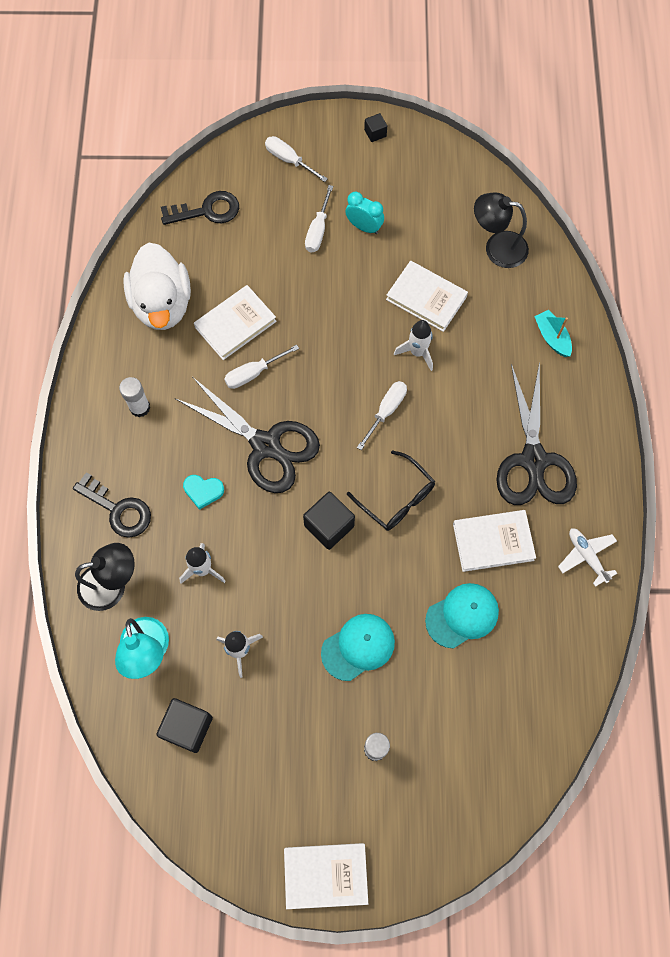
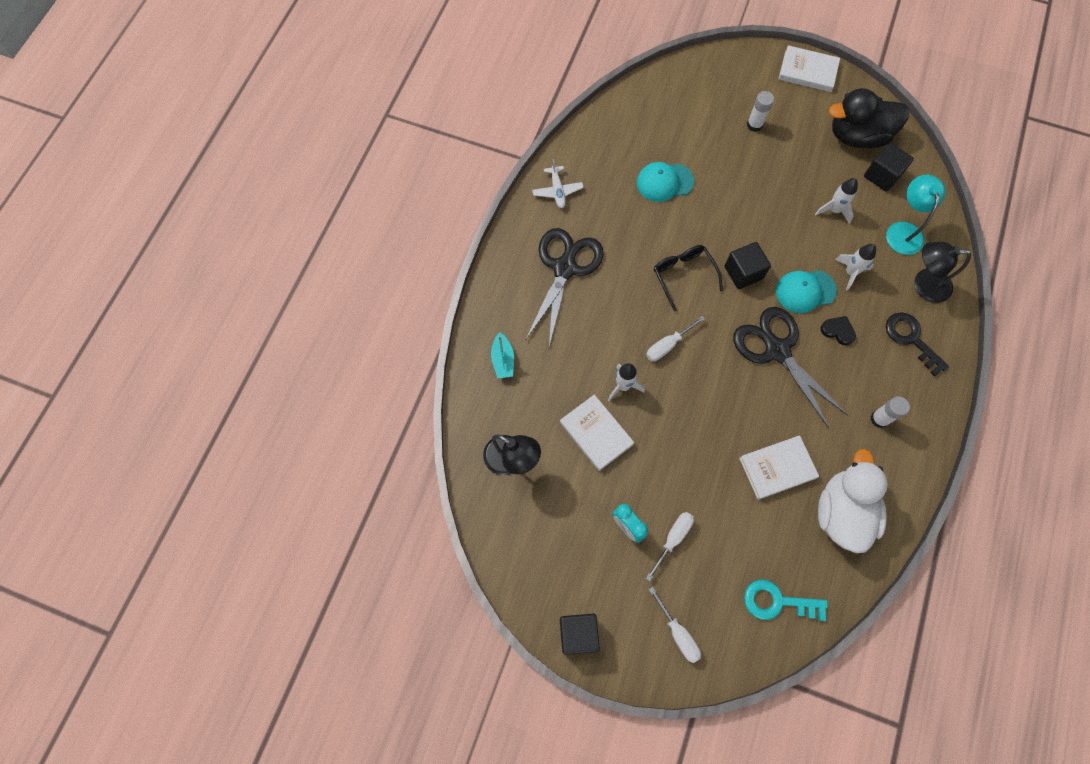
camera: 160 degrees left, 0 degrees up
(203, 491) = (838, 331): turquoise heart -> black heart
(207, 211) = (777, 601): black key -> turquoise key
(232, 781) = (857, 136): none -> black duck
(253, 373) = (772, 416): white screwdriver -> none
(358, 647) = (747, 186): turquoise cap -> turquoise cap (805, 291)
(375, 133) = (578, 634): black cube -> black cube, size x1.85
(493, 542) = (622, 222): white book -> none

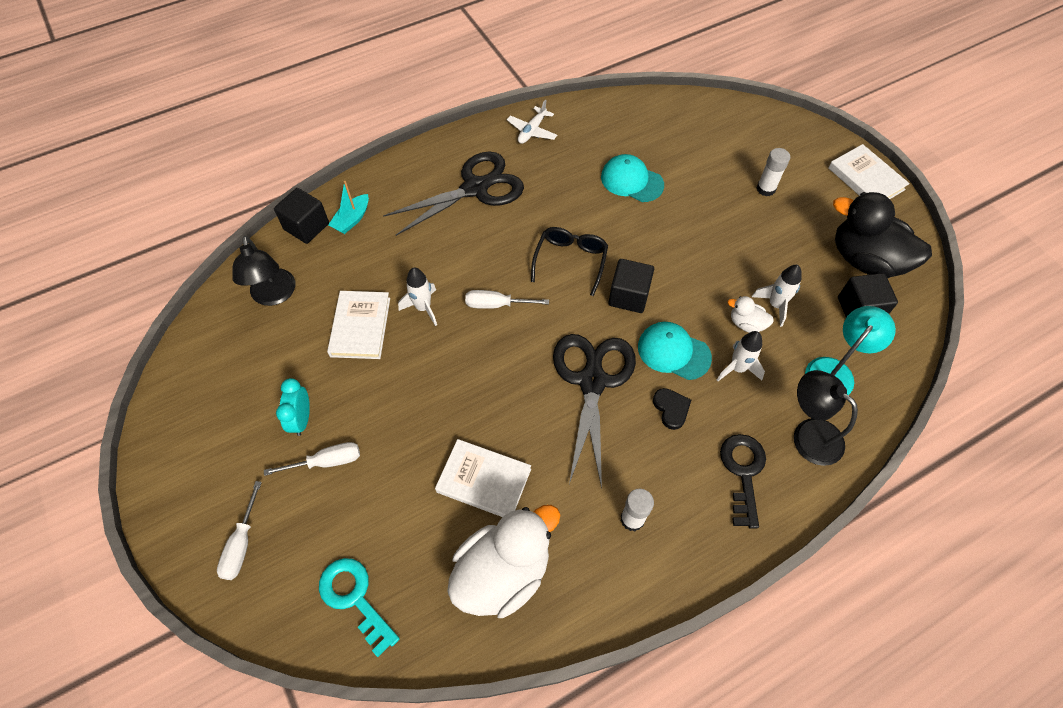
camera: 40 degrees right, 10 degrees down
(578, 634) = (167, 470): black cube -> black cube (306, 226)
(829, 237) = (746, 324): none -> white duck

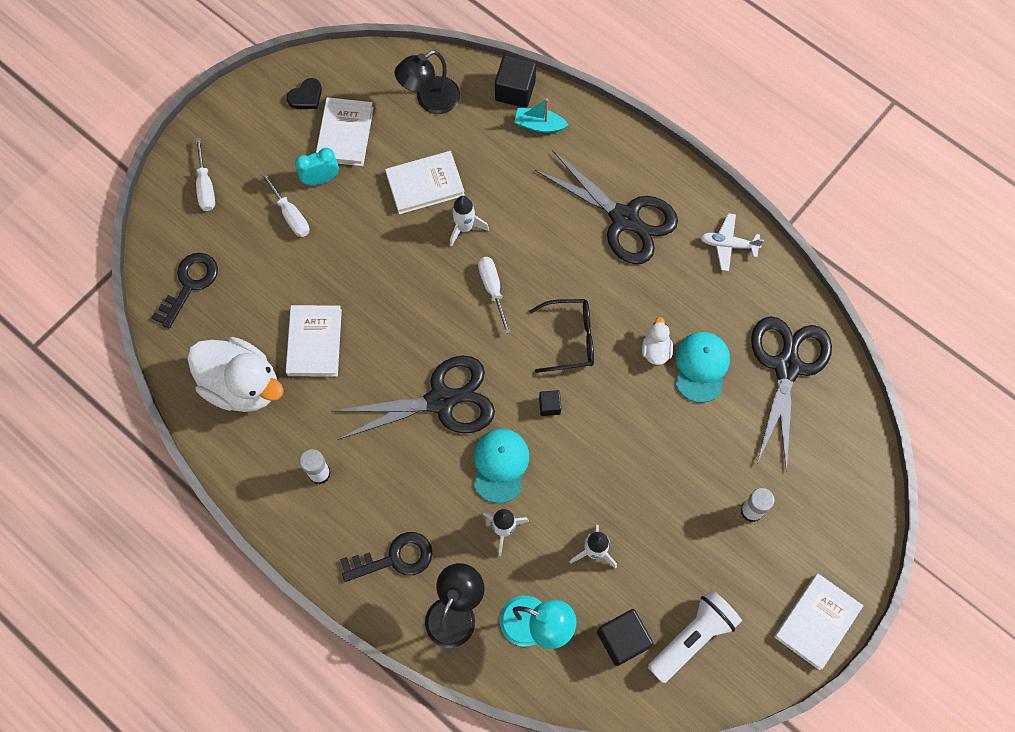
camera: 70 degrees right, 10 degrees up
(242, 543) = (206, 186): white screwdriver -> white screwdriver turned 90 degrees counterclockwise
(264, 381) = (345, 134): none -> white book
(355, 598) = (190, 284): turquoise key -> black key
(628, 296) = (549, 406): black cube -> black cube, size x0.54
(651, 130) = (786, 367): none -> black scissors
(671, 409) = (437, 479): black heart -> black heart (306, 96)
(746, 324) = (559, 527): white duck -> white duck (655, 350)
(865, 260) = (692, 637): black duck -> white flashlight

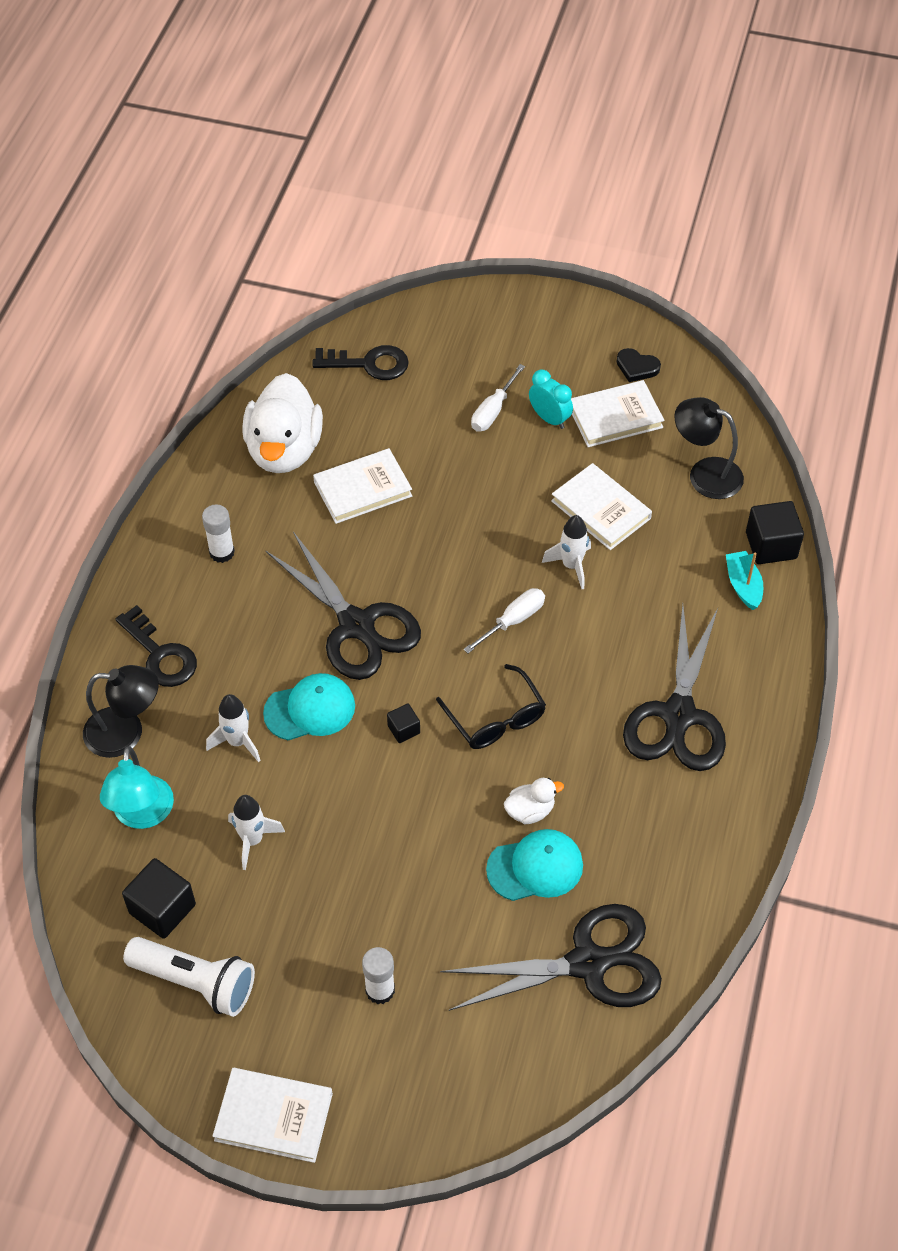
camera: 65 degrees right, 15 degrees down
(206, 186) = (483, 331): white screwdriver -> none
(728, 245) = (712, 838): white plane -> none

